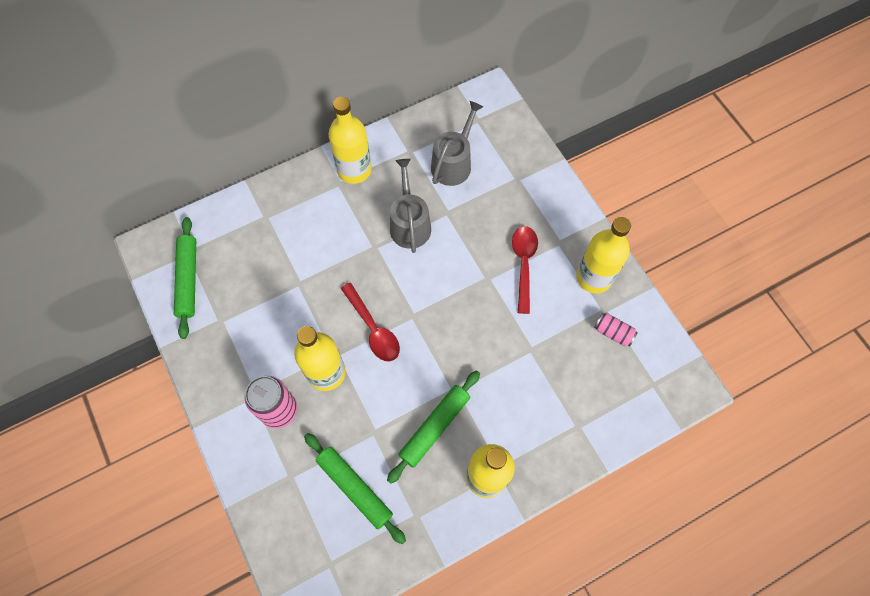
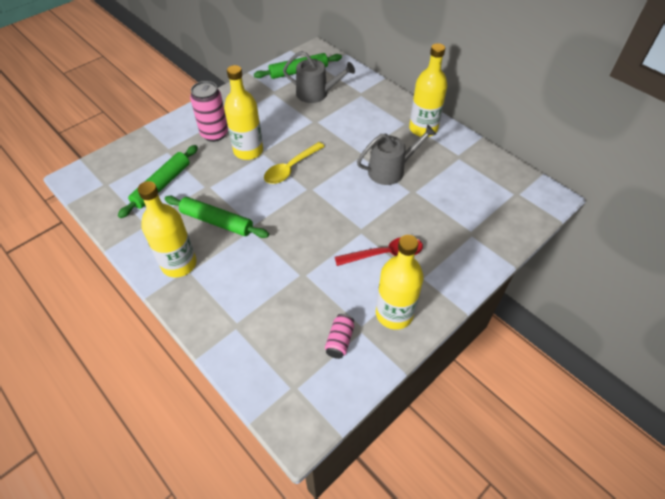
camera: 75 degrees right, 15 degrees down
(373, 328) = (291, 168): red spoon -> yellow spoon
(453, 163) = (462, 186): grey watering can -> grey watering can (316, 93)

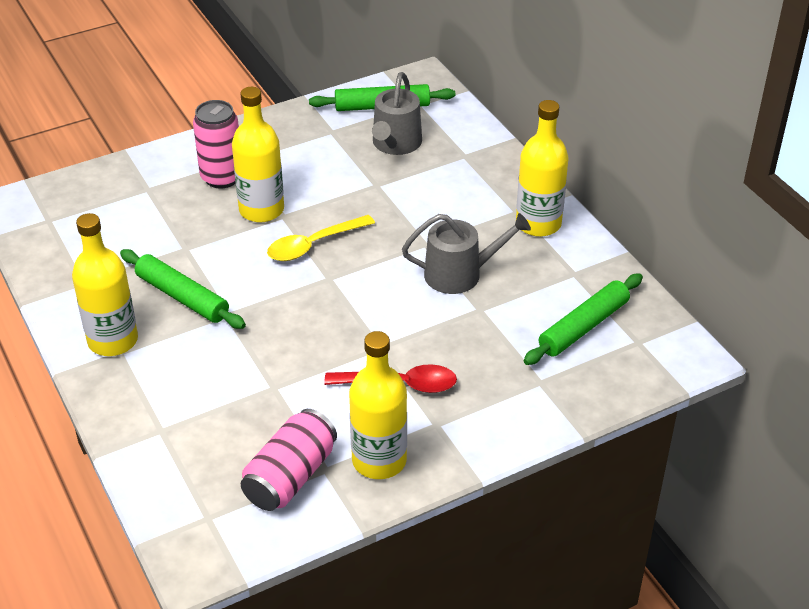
camera: 15 degrees right, 10 degrees down
(162, 185) = (124, 235): green rolling pin -> green rolling pin (583, 326)
(316, 93) = (395, 144): grey watering can -> grey watering can turned 75 degrees clockwise
(339, 340) = (290, 477): pink can -> pink can, size x1.80

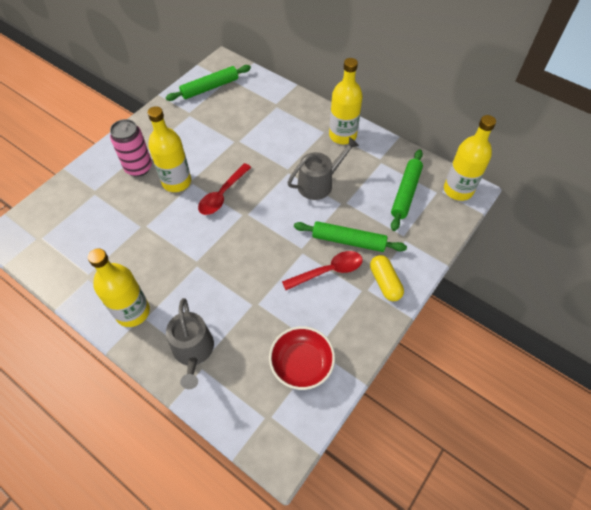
camera: 25 degrees left, 15 degrees up
(182, 297) = (161, 262): green rolling pin -> green rolling pin (348, 241)
(290, 477) = (301, 364): pink can -> red bowl
(313, 245) = (222, 195): yellow spoon -> red spoon
(379, 460) = (347, 329): yellow bottle -> yellow bottle (458, 190)
(395, 144) = (232, 110): grey watering can -> grey watering can (193, 351)
(472, 426) = (385, 282): none -> yellow capsule

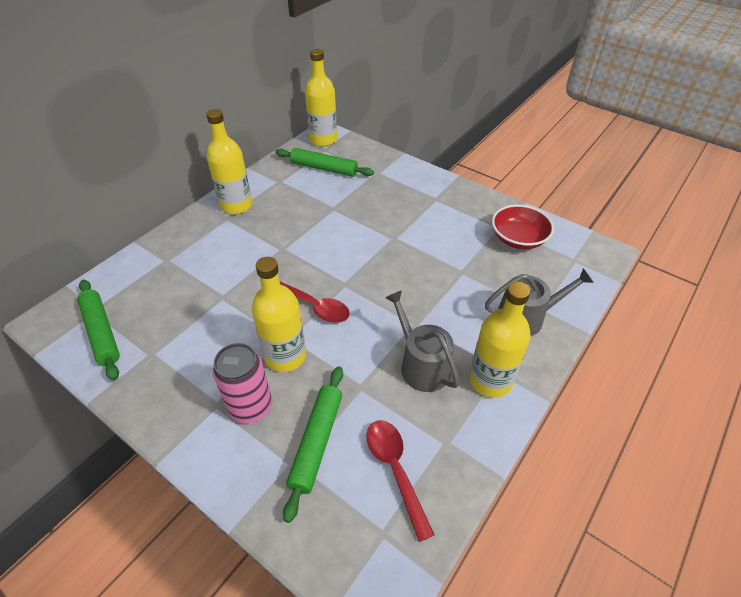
camera: 90 degrees left, 10 degrees down
(319, 183) = (305, 224): grey watering can -> grey watering can (421, 365)
(328, 271) = (417, 220): red spoon -> red spoon (395, 470)
(348, 241) = (381, 206): green rolling pin -> green rolling pin (316, 442)
(385, 282) = (426, 186): yellow capsule -> none

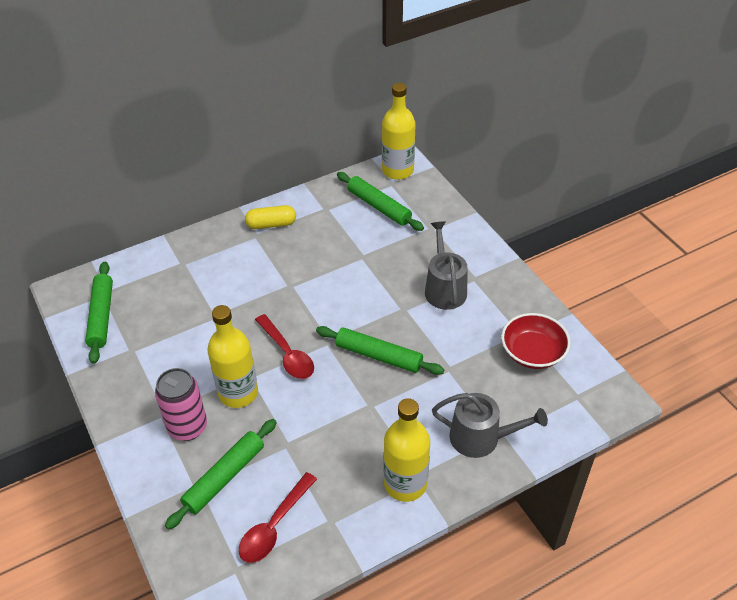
camera: 25 degrees right, 0 degrees up
(236, 205) = (271, 224): yellow bottle -> yellow capsule
(395, 470) = (274, 526): red spoon -> red spoon turned 150 degrees counterclockwise
(397, 281) = (379, 356): none -> green rolling pin
(421, 365) = (351, 445): grey watering can -> grey watering can (444, 288)

